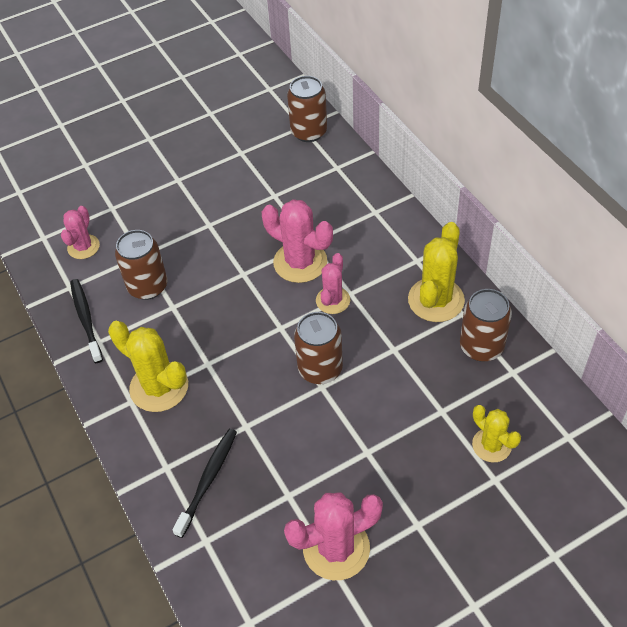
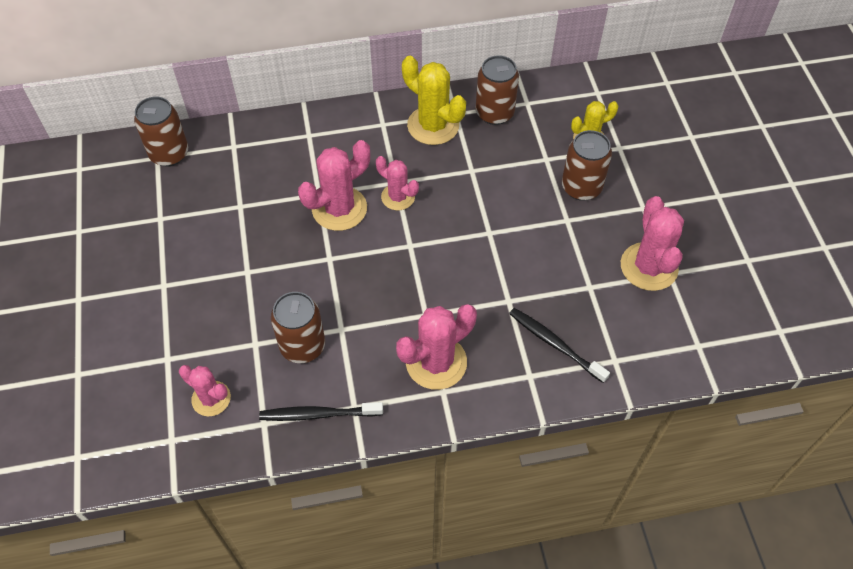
camera: 75 degrees left, 5 degrees up
(159, 387) = (436, 362): yellow cactus -> pink cactus
(320, 369) = (470, 228): brown can -> brown can (581, 187)

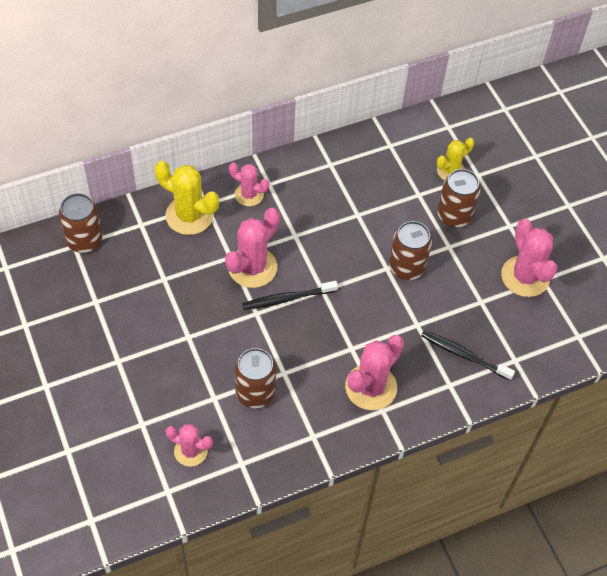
camera: 15 degrees left, 0 degrees up
(318, 414) = (285, 447): black toothbrush -> black toothbrush (287, 298)
(398, 197) = (300, 249): pink cactus -> pink cactus (249, 195)
(433, 125) = (313, 178): yellow cactus -> yellow cactus (189, 215)
(494, 113) = (364, 159): brown can -> brown can (406, 267)

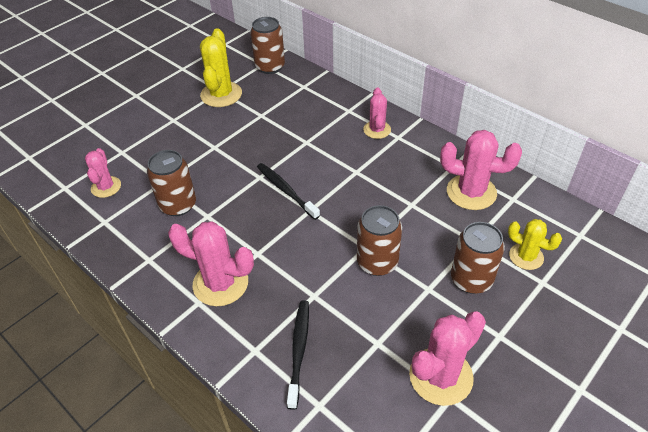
camera: 70 degrees right, 10 degrees down
(189, 215) = (330, 106): yellow cactus -> yellow cactus (221, 94)
(252, 267) = (304, 158): pink cactus -> pink cactus (471, 192)

